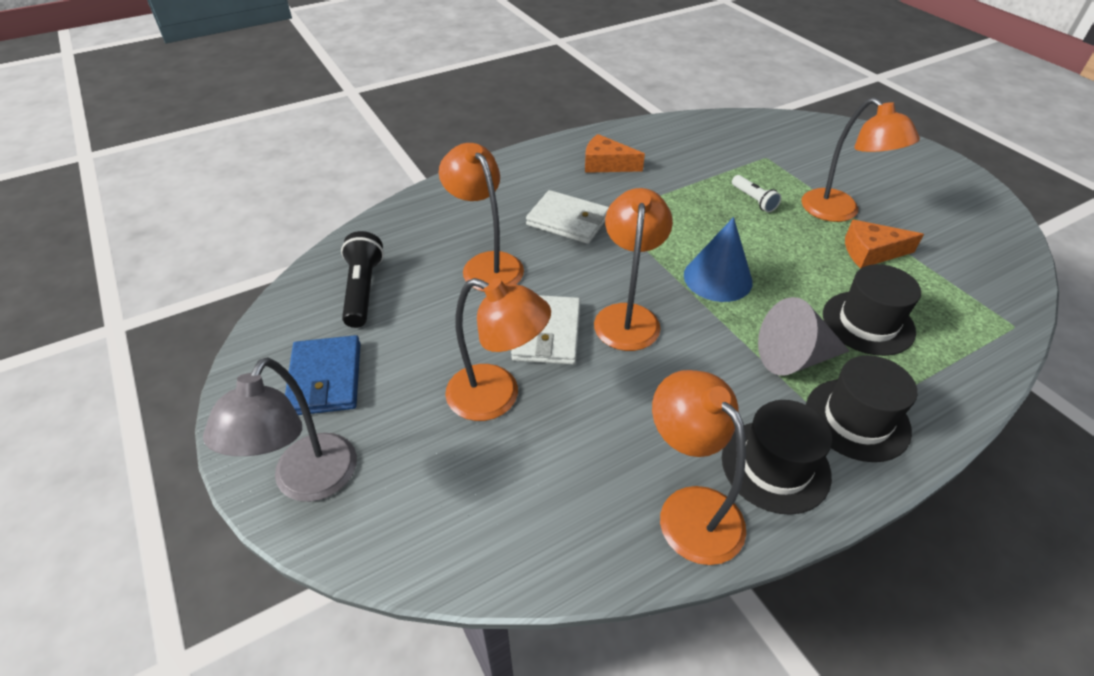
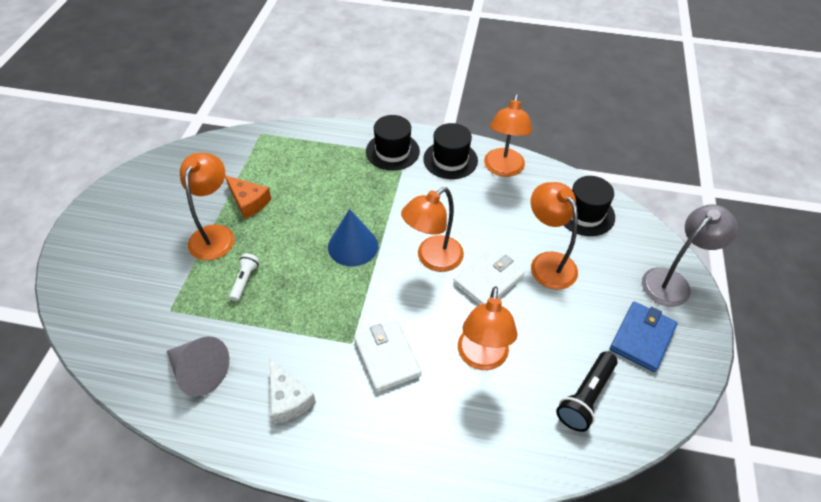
camera: 140 degrees left, 5 degrees up
(606, 164) = (288, 399): orange cheese -> white cheese
(794, 357) = (379, 186): grey cone -> grey cone (199, 372)
(868, 323) = (319, 175): black hat -> black hat (585, 213)

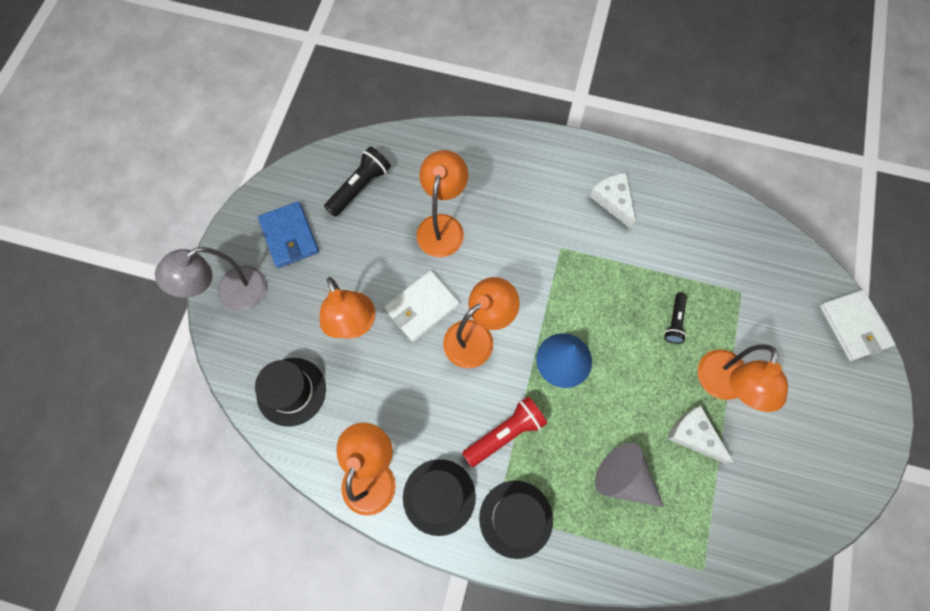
camera: 175 degrees left, 20 degrees up
(199, 372) = (695, 228): grey cone -> grey cone (623, 478)
(245, 280) = (674, 322): white flashlight -> black flashlight
(248, 202) = (693, 435): orange cheese -> white cheese
(387, 357) = (528, 231): white wallet -> white wallet (853, 326)
(403, 196) = (505, 433): none -> red flashlight
(642, 338) = (289, 236): blue wallet -> blue wallet turned 60 degrees counterclockwise

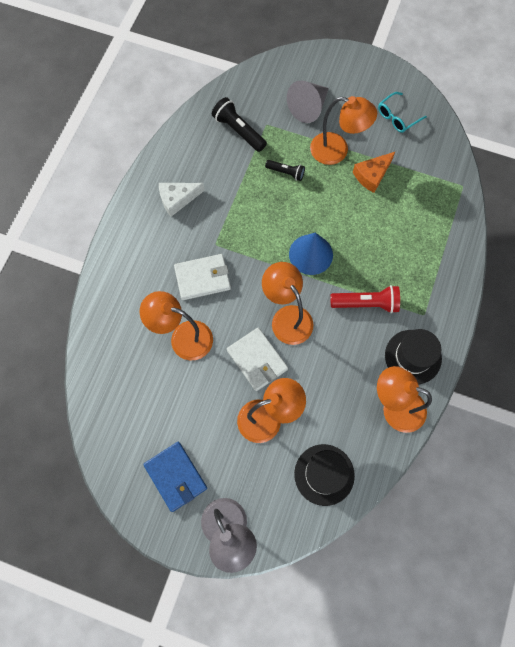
camera: 85 degrees left, 0 degrees up
(289, 236) = (176, 476): blue wallet -> blue wallet turned 75 degrees clockwise
(360, 187) = (133, 409): black flashlight -> black flashlight (239, 131)
(505, 433) = (366, 303): red flashlight -> red flashlight turned 120 degrees clockwise
(516, 518) = (429, 302): black hat -> none
(623, 478) = (401, 225): grey cone -> grey cone (308, 107)
(693, 435) = (372, 175): white cheese -> orange cheese
(796, 469) = (397, 117): none -> turquoise glasses
(853, 326) = (298, 60): white wallet -> white wallet (202, 278)

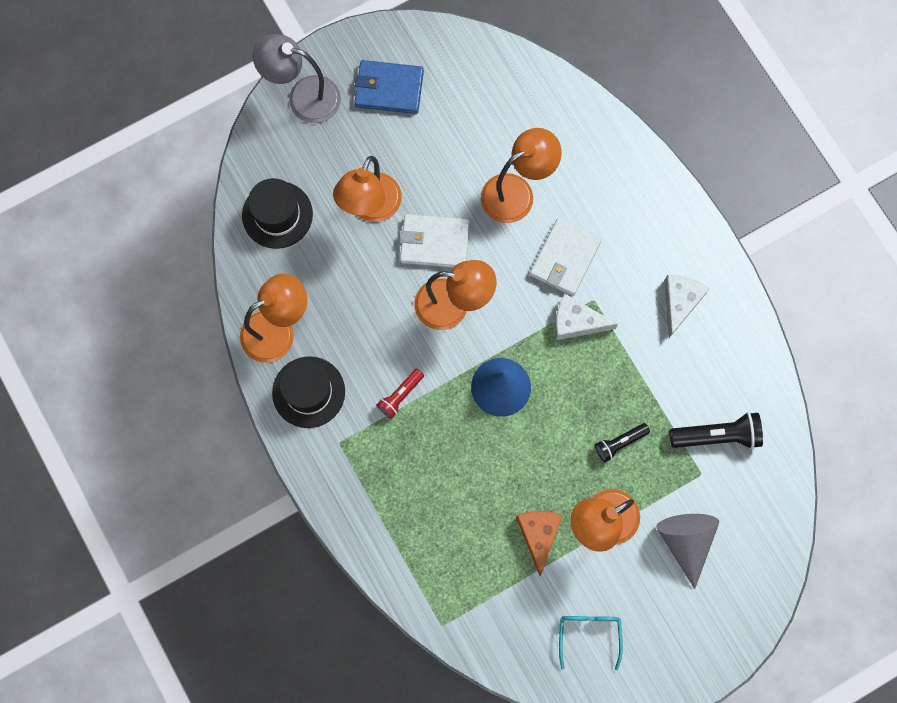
camera: 130 degrees right, 5 degrees up
(236, 243) = (576, 322): none -> white cheese
(366, 303) = (400, 395): red flashlight -> red flashlight, size x0.62

